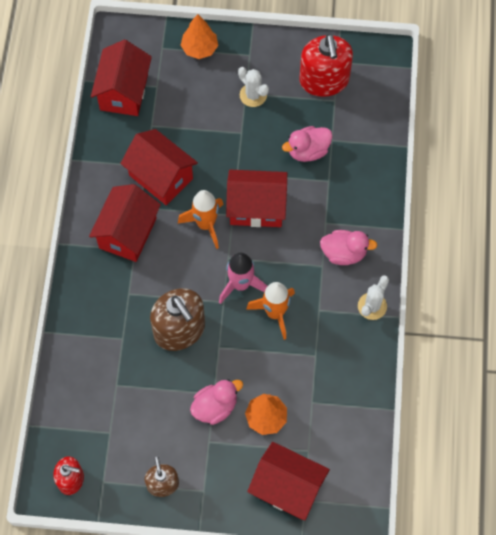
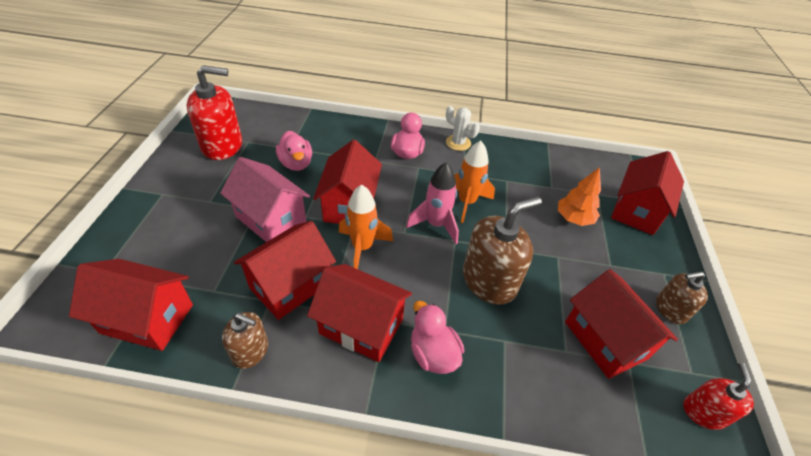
camera: 90 degrees left, 20 degrees down
(103, 163) = (250, 351): none -> brown soap dispenser
(128, 418) = (605, 340): none -> red house
(199, 48) = (127, 234): orange tree -> none
(215, 407) = (572, 256): pink duck -> pink duck (433, 353)
(230, 146) = (271, 219): none -> pink house
(253, 95) = (215, 195): white cactus -> none

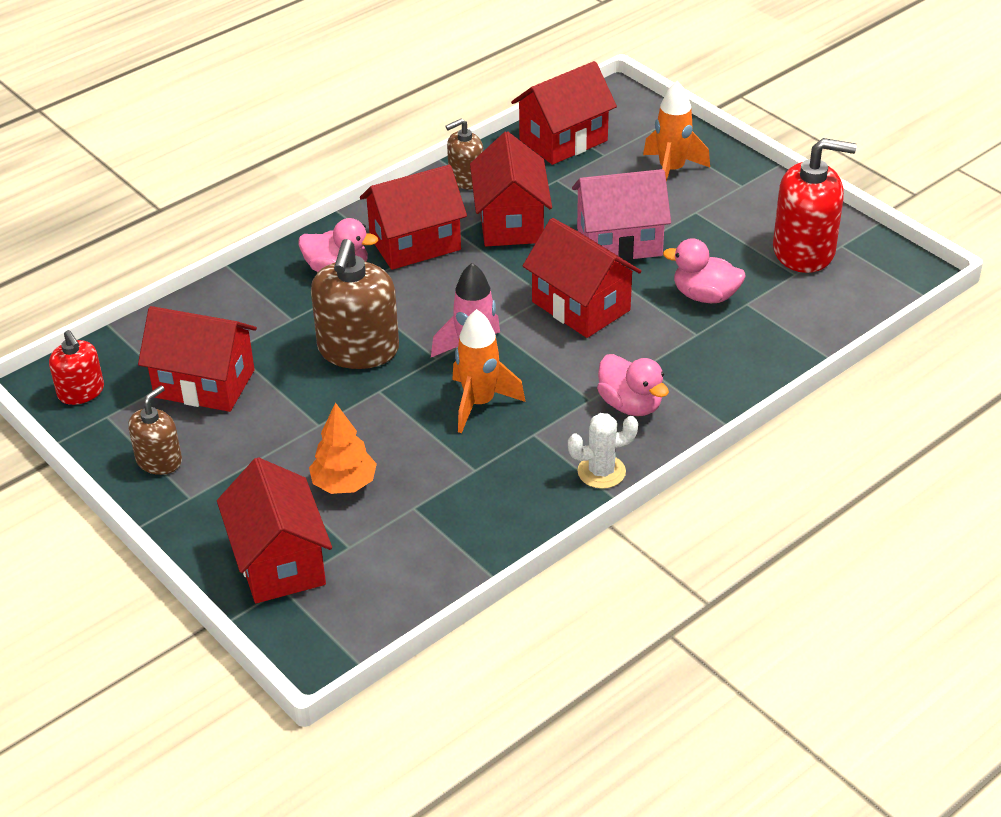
camera: 135 degrees right, 5 degrees down
(222, 145) = (804, 251): red soap dispenser -> red soap dispenser turned 120 degrees counterclockwise
(362, 247) = (505, 286): orange rocket -> orange rocket (671, 171)

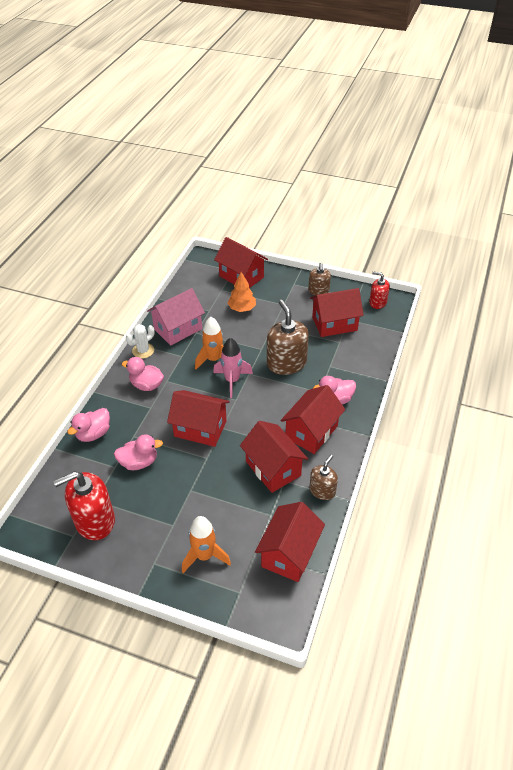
camera: 150 degrees right, 5 degrees up
(619, 242) = (204, 480): pink house -> pink house (178, 329)
(761, 360) = (93, 434): none -> pink duck

